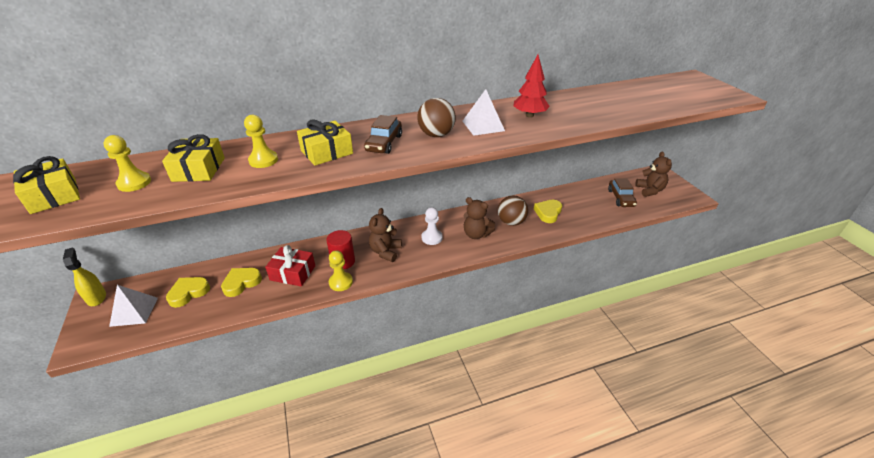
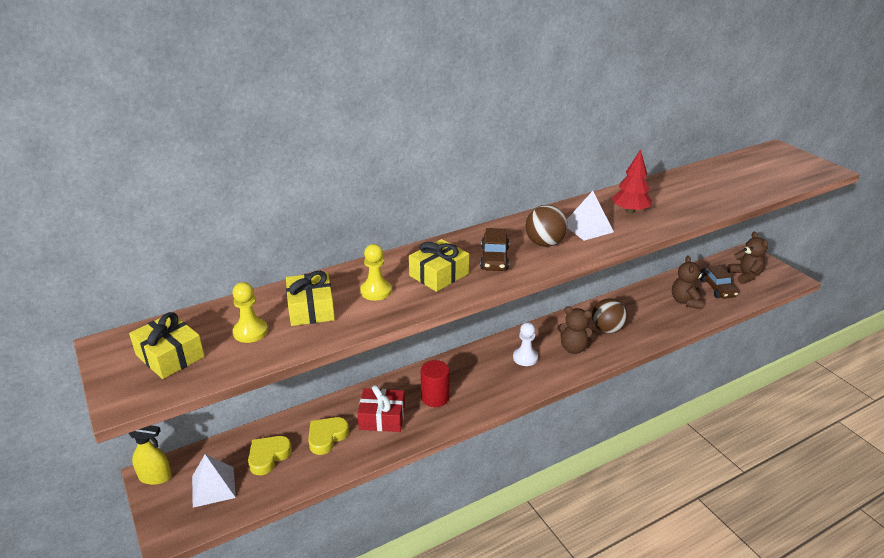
camera: 10 degrees left, 5 degrees down
(96, 297) = (155, 477): yellow spray bottle -> yellow spray bottle turned 135 degrees clockwise
(341, 282) = (444, 421): yellow pawn -> none
(385, 252) = (479, 380): brown teddy bear -> brown teddy bear (685, 301)
(548, 213) = (644, 314): yellow heart -> none

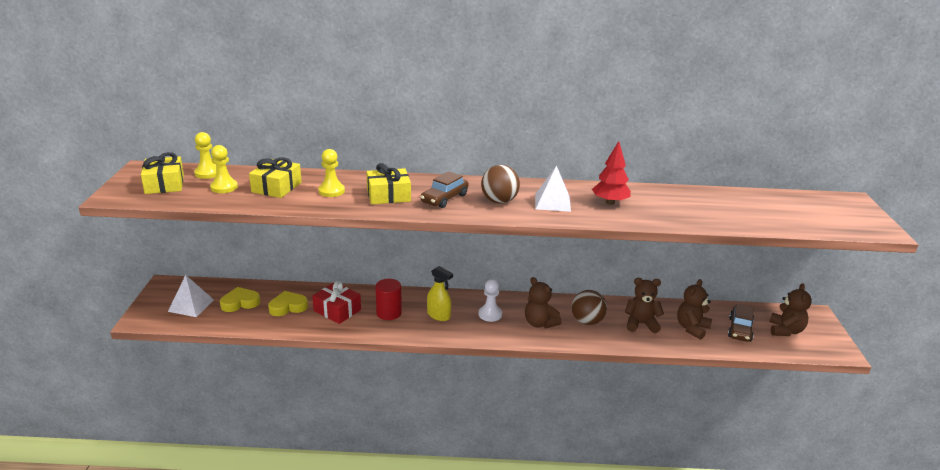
camera: 30 degrees right, 5 degrees down
(155, 477) = (166, 286): yellow spray bottle -> yellow spray bottle (438, 315)
(204, 321) = (207, 173): none -> yellow pawn
(648, 314) = (640, 324): none -> brown teddy bear

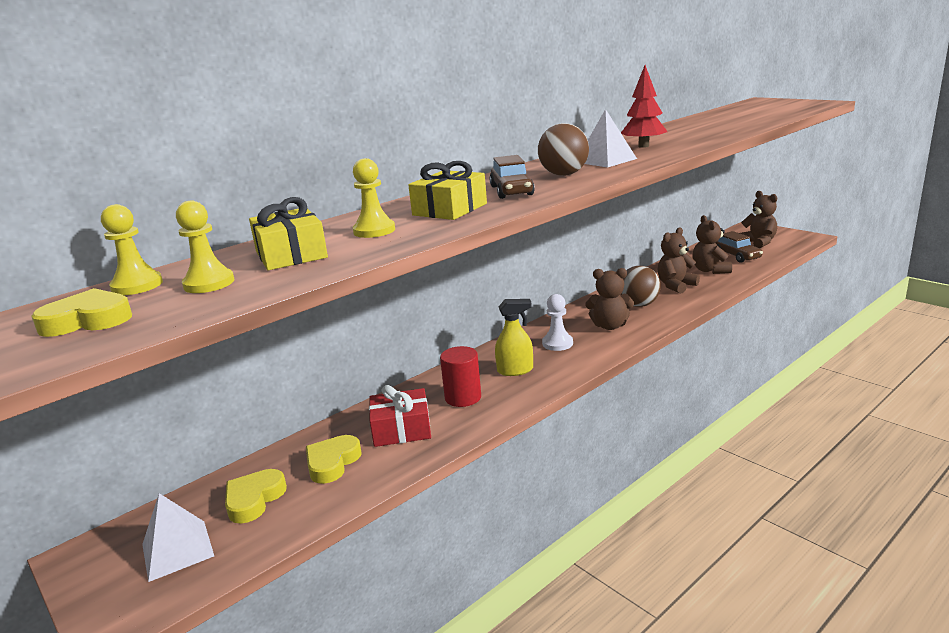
camera: 40 degrees left, 5 degrees down
(164, 184) = (88, 320): yellow gift -> yellow heart

